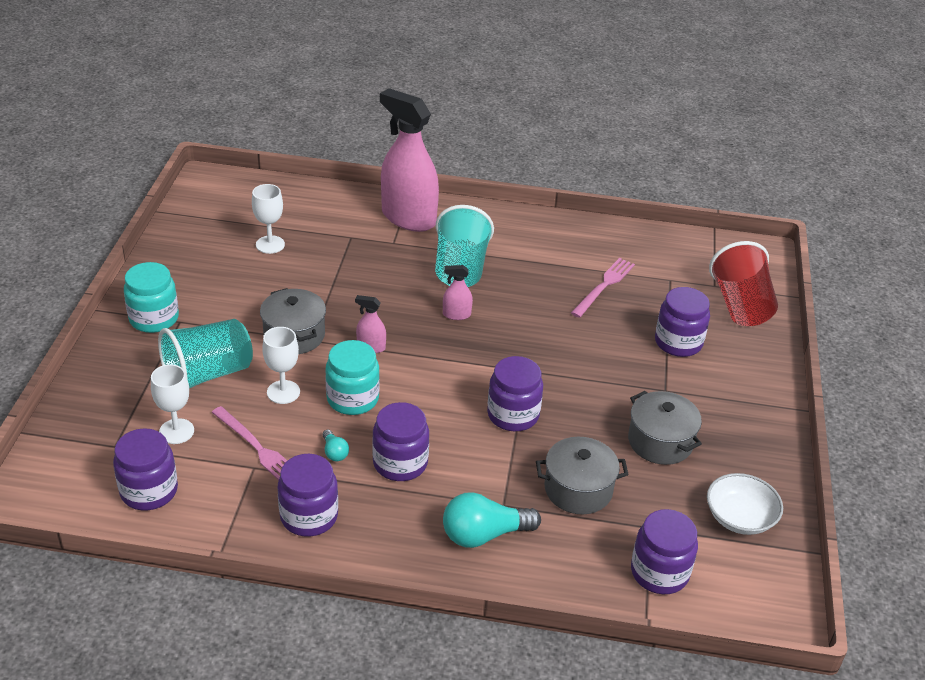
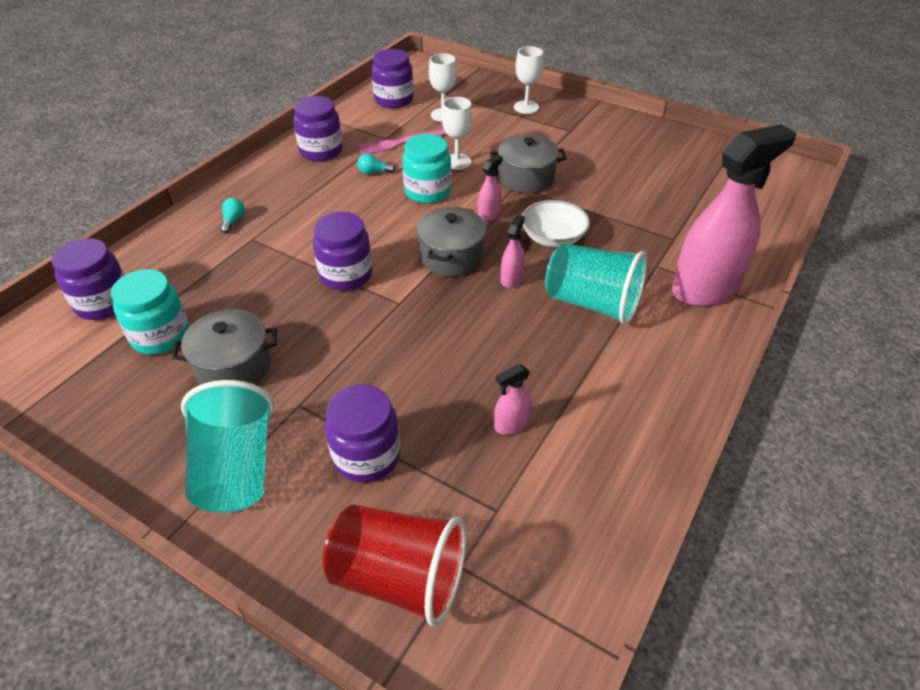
camera: 115 degrees right, 5 degrees up
(154, 318) = (578, 120): turquoise jar -> turquoise jar (161, 336)
(208, 374) = (498, 134): turquoise cup -> turquoise cup (236, 469)
(270, 244) = (670, 188): white goblet -> white goblet (526, 107)
(400, 463) = (338, 199): purple jar -> none
(484, 534) = (233, 221): turquoise light bulb -> turquoise light bulb, size x0.48
(578, 489) = (229, 286): grey pot -> grey pot (451, 256)
(604, 286) = (511, 424): pink fork -> pink spray bottle
(740, 517) = (96, 386): white bowl -> white bowl (553, 237)

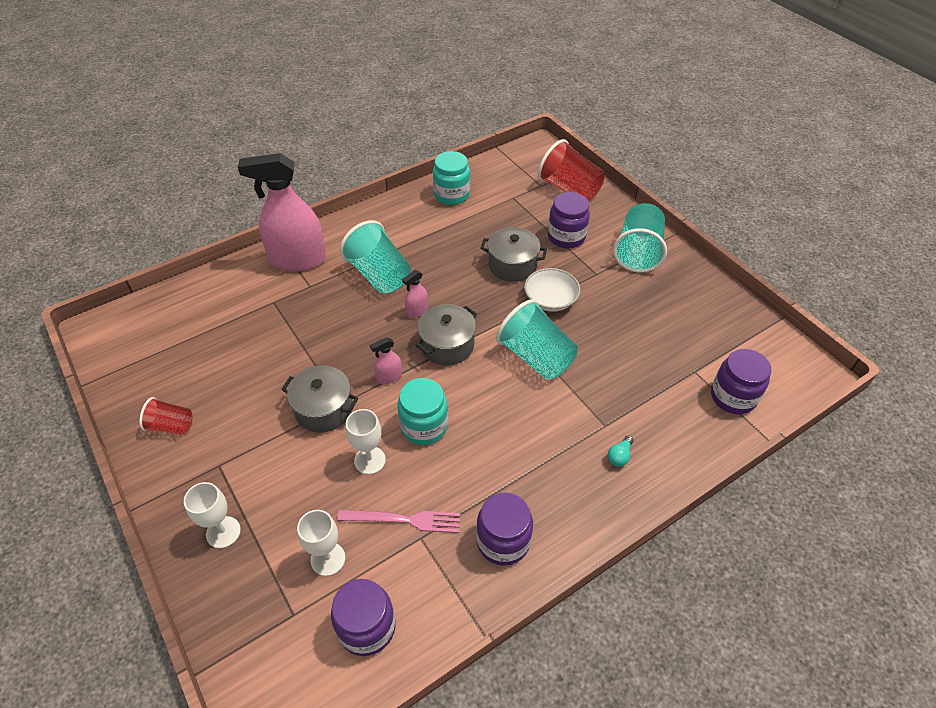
camera: 155 degrees left, 5 degrees up
(161, 336) = (684, 351): turquoise jar -> turquoise jar (451, 195)
(233, 367) = (633, 310): grey pot -> grey pot (512, 265)
(346, 275) = (536, 357): purple jar -> turquoise cup
(374, 172) = (461, 477): turquoise light bulb -> none
(511, 424) = (481, 227): pink spray bottle -> none
(553, 237) = (358, 335): white bowl -> white bowl (550, 300)
(634, 138) = (171, 426): none -> red cup

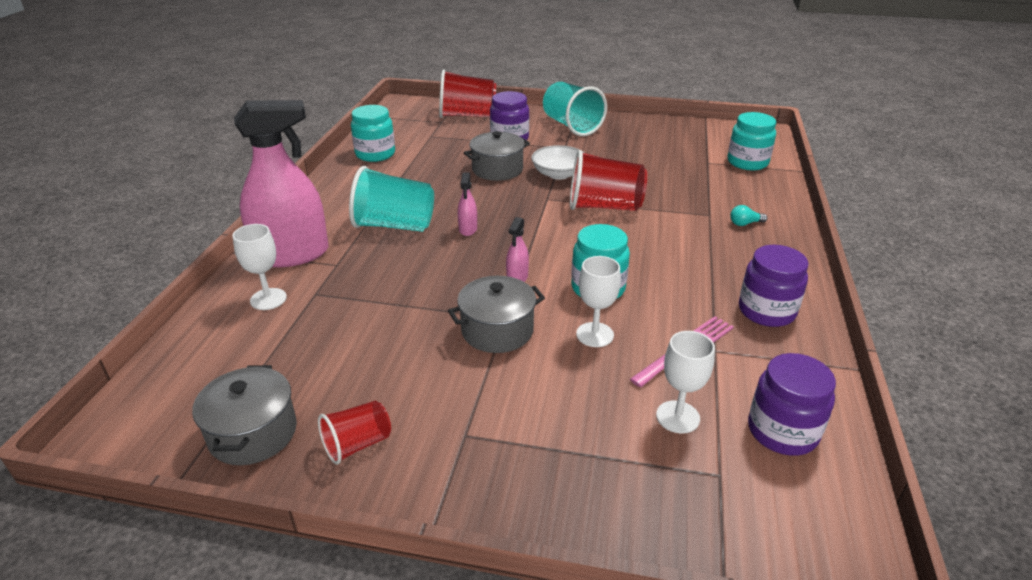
camera: 45 degrees left, 15 degrees down
(223, 532) = (558, 475): white goblet -> white goblet (268, 299)
(298, 260) = (292, 254): pink spray bottle -> pink spray bottle turned 150 degrees counterclockwise
(447, 345) = (529, 235): grey pot -> grey pot (253, 433)
(536, 357) = (604, 206): turquoise cup -> red cup
(619, 456) = (745, 223): turquoise light bulb -> turquoise light bulb turned 90 degrees clockwise
(733, 397) = (747, 162): purple jar -> turquoise jar

